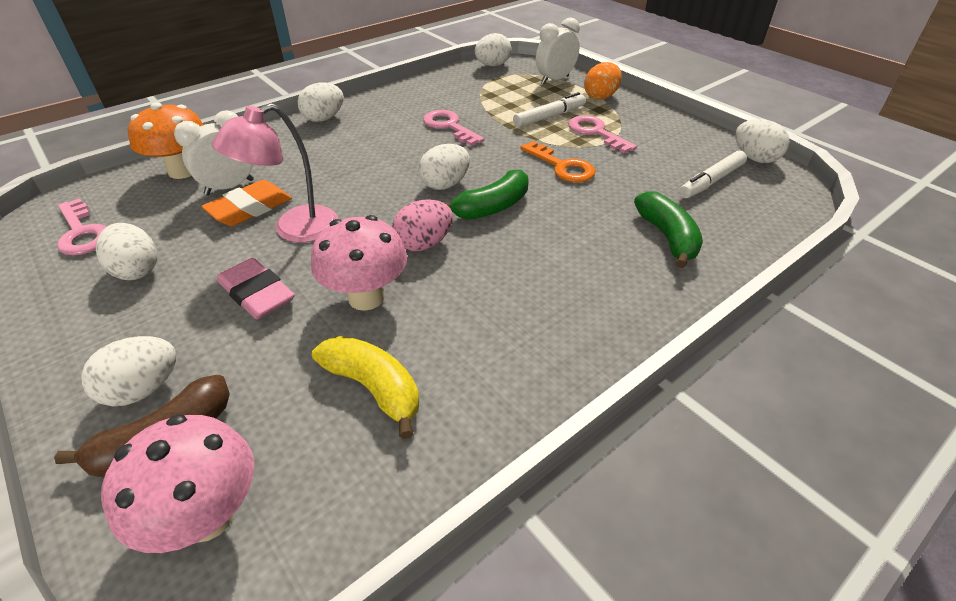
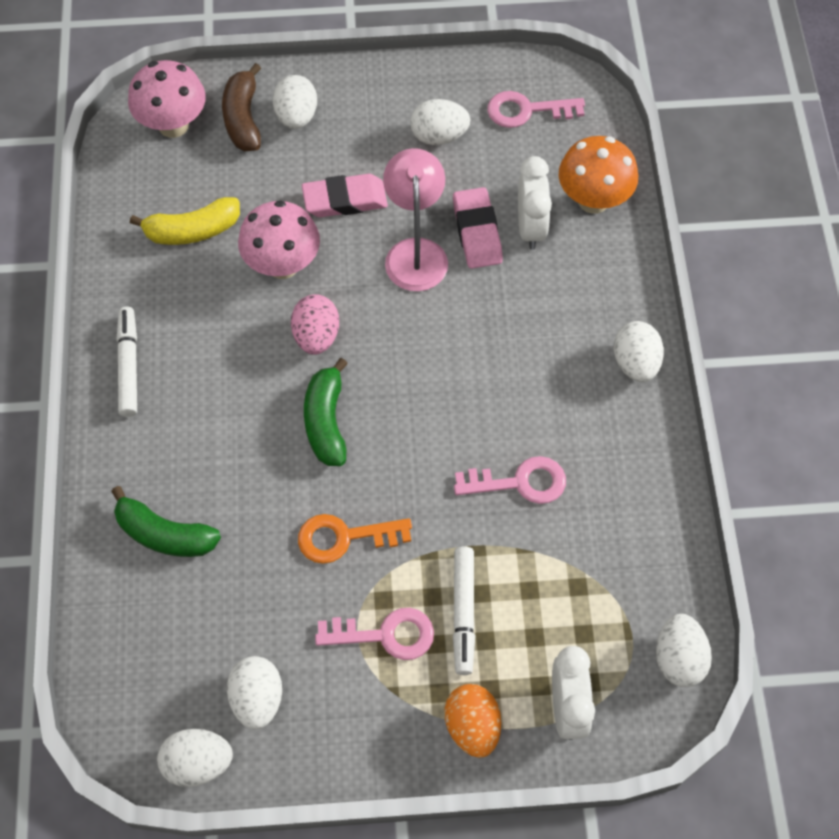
camera: 125 degrees right, 20 degrees up
(250, 209) = (477, 232): orange eraser -> pink eraser
(445, 184) = (397, 405): white egg -> white egg (257, 698)
(711, 181) = (201, 665): white marker -> white marker (128, 365)

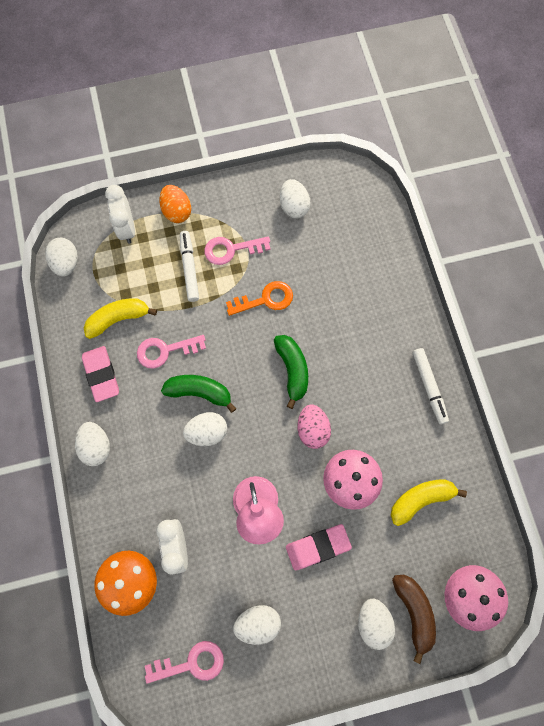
camera: 170 degrees right, 10 degrees up
(165, 534) = (370, 284): green banana -> green banana (199, 392)
(198, 763) = (316, 172): white egg -> white egg (207, 432)
(477, 232) = (216, 535): pink eraser -> pink eraser (101, 375)
(592, 545) = (118, 319): none -> yellow banana

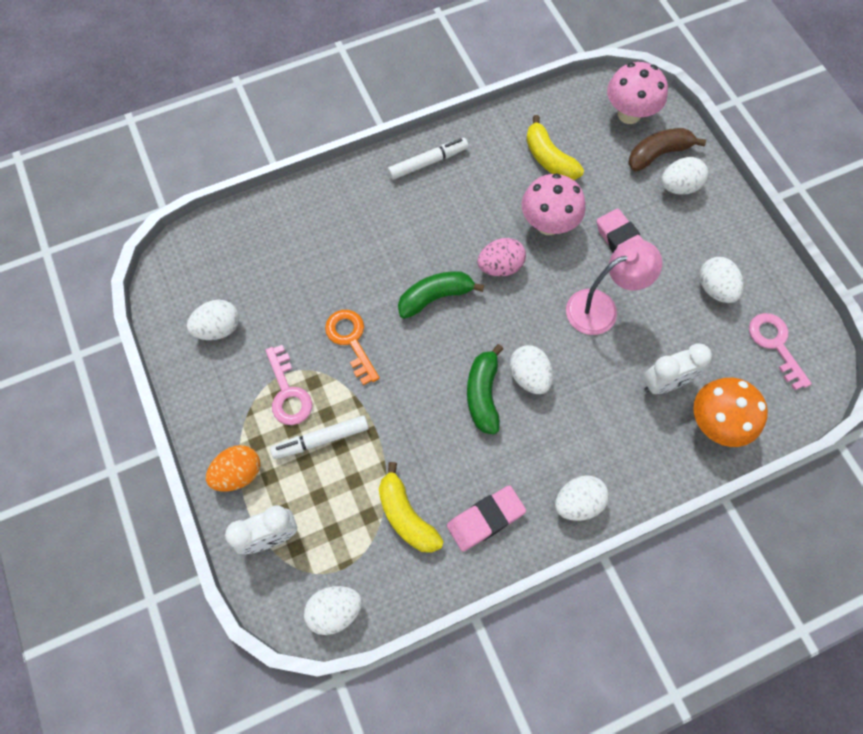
camera: 100 degrees left, 5 degrees down
(165, 351) = (438, 446): pink key -> none

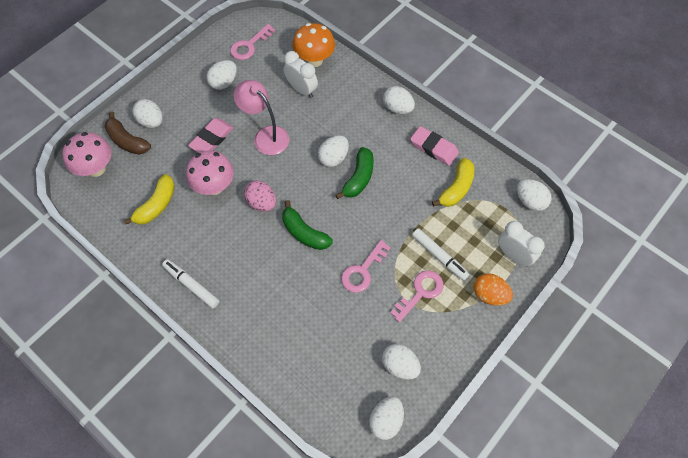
camera: 115 degrees left, 5 degrees down
(172, 288) = (386, 421): none -> white egg
(351, 340) = (363, 271): orange key -> pink key
(483, 394) = (359, 178): green banana -> green banana turned 45 degrees counterclockwise

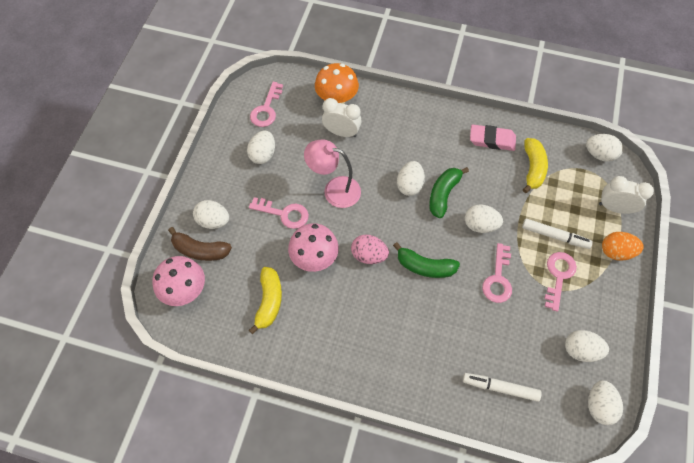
camera: 25 degrees left, 0 degrees up
(191, 285) = (350, 364): white marker -> white marker (500, 388)
(212, 139) = (284, 214): pink eraser -> pink key
(359, 178) = (443, 194): green banana -> green banana turned 150 degrees counterclockwise
(397, 108) = (439, 116): white egg -> white egg (480, 225)

